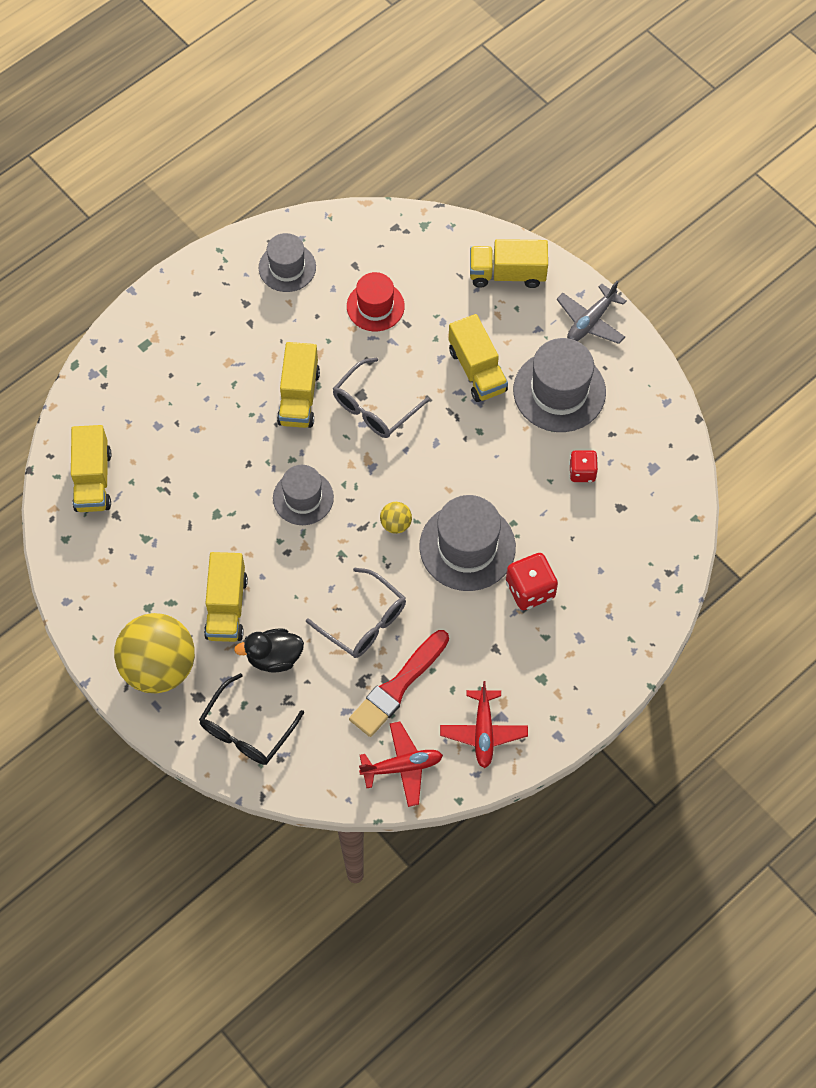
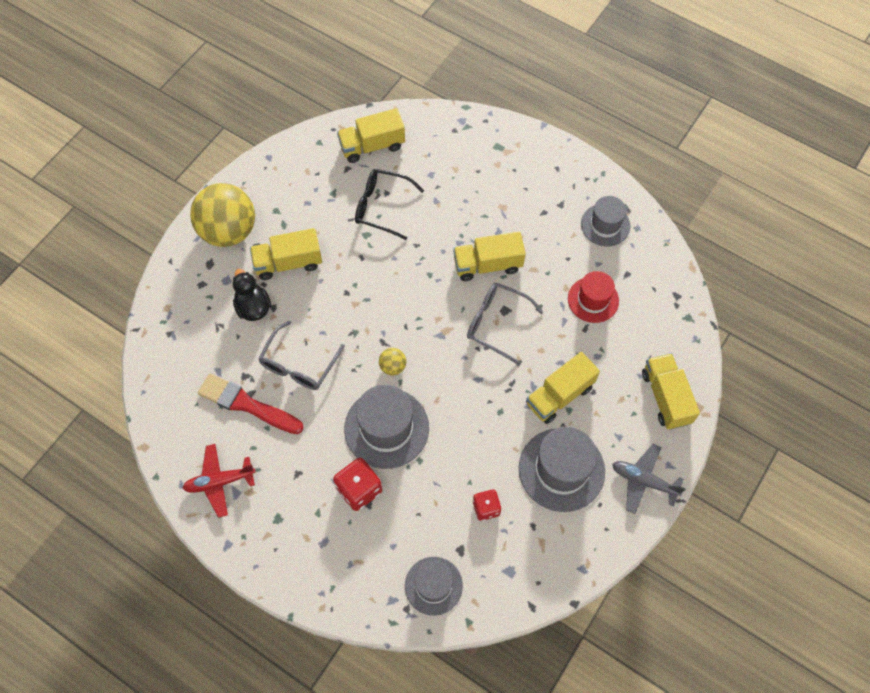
camera: 75 degrees right, 0 degrees up
(246, 730) = (188, 304): black glasses -> black glasses (381, 207)
(303, 498) = (397, 291): grey hat -> grey hat (433, 585)
(402, 766) = (177, 425): red plane -> none

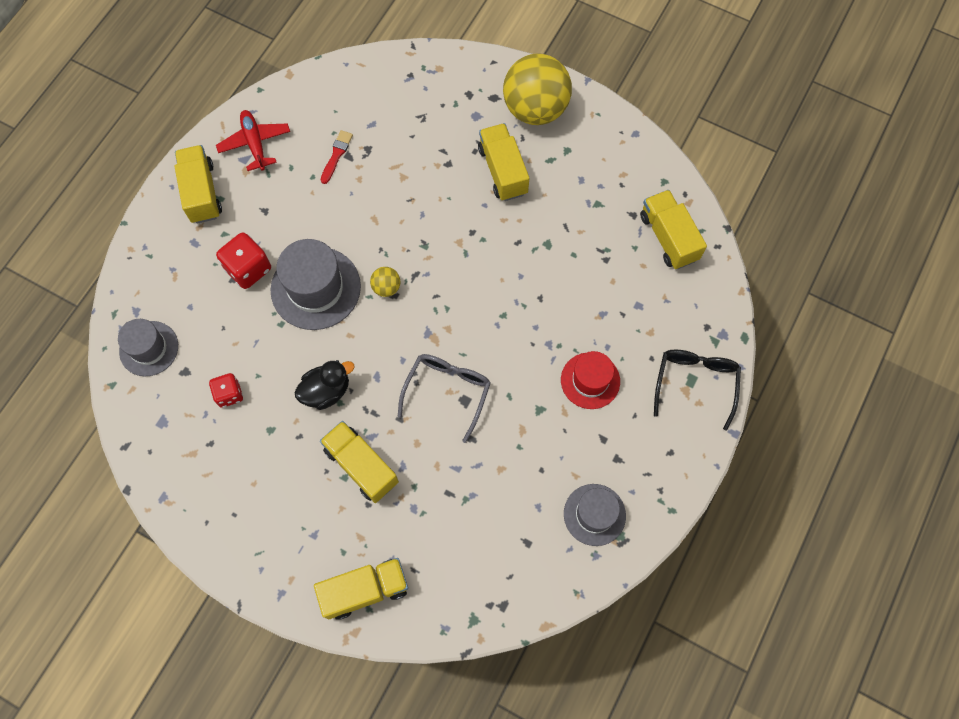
camera: 85 degrees right, 5 degrees up
(247, 404) = (336, 155): red brush -> red brush, size x0.53
(253, 307) = (446, 145): black duck -> black duck (326, 391)
(298, 365) = (383, 196): grey glasses -> none
(381, 207) = (586, 256): black glasses -> black glasses (695, 383)
(487, 265) = (522, 377): yellow truck -> yellow truck (202, 193)
(561, 469) = (273, 471): grey hat -> none
(593, 300) = (487, 501): red hat -> red hat (590, 380)
(643, 481) = (261, 563): grey plane -> none

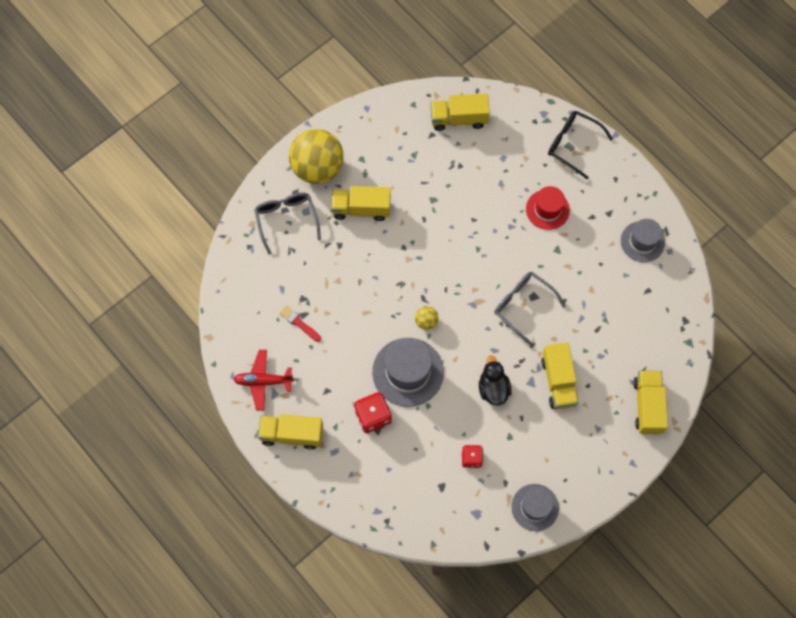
camera: 70 degrees left, 0 degrees up
(149, 348) = (413, 509): grey hat -> grey hat (535, 507)
(361, 466) = (558, 381): yellow truck -> yellow truck turned 75 degrees counterclockwise
(458, 100) = (286, 219): none -> grey glasses

